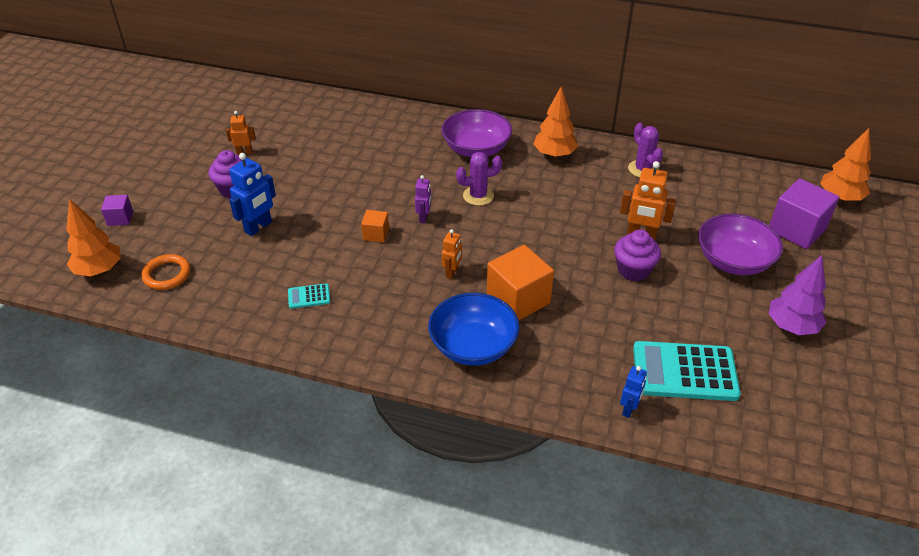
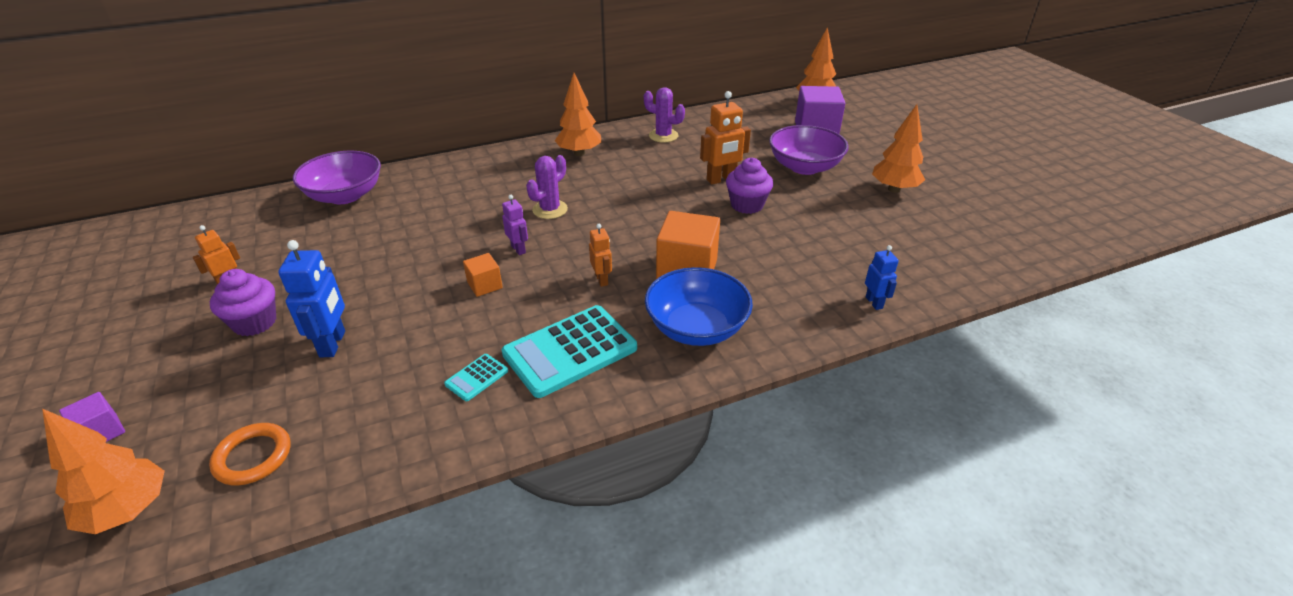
camera: 40 degrees left, 5 degrees down
(476, 149) = (503, 176): purple bowl -> purple bowl (345, 195)
(684, 372) = (873, 254): turquoise calculator -> turquoise calculator (570, 351)
(791, 326) = (894, 189): purple tree -> orange tree

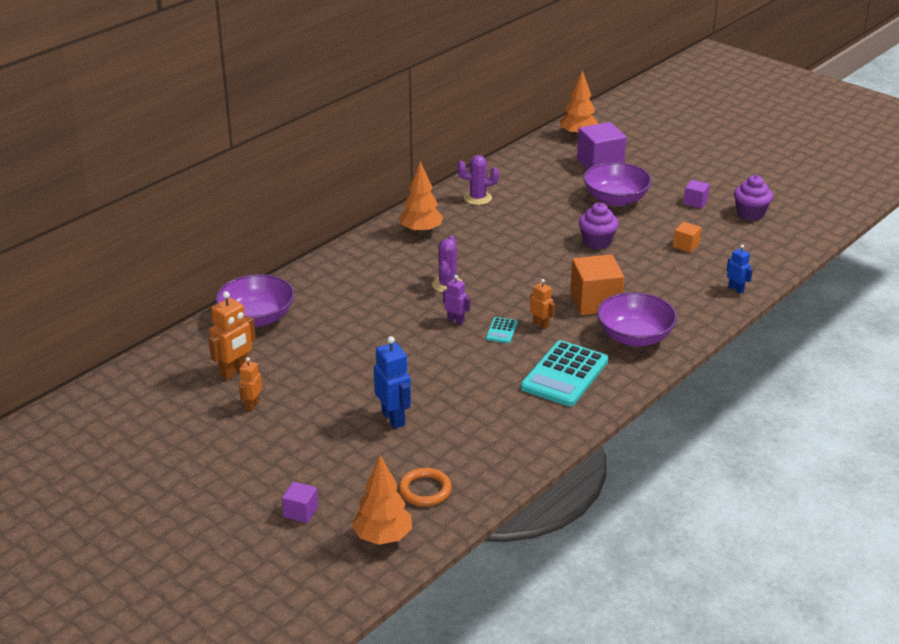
camera: 25 degrees left, 5 degrees down
(255, 322) = (315, 423): purple cupcake -> purple cupcake (750, 214)
(476, 377) = (519, 407): turquoise calculator -> turquoise calculator (501, 331)
(485, 285) = (459, 351): orange cube -> orange cube (686, 245)
(696, 328) = (634, 337): blue bowl -> purple bowl
(721, 180) = (560, 226): orange robot -> orange robot (235, 372)
(894, 189) = (695, 202): orange tree -> purple cube

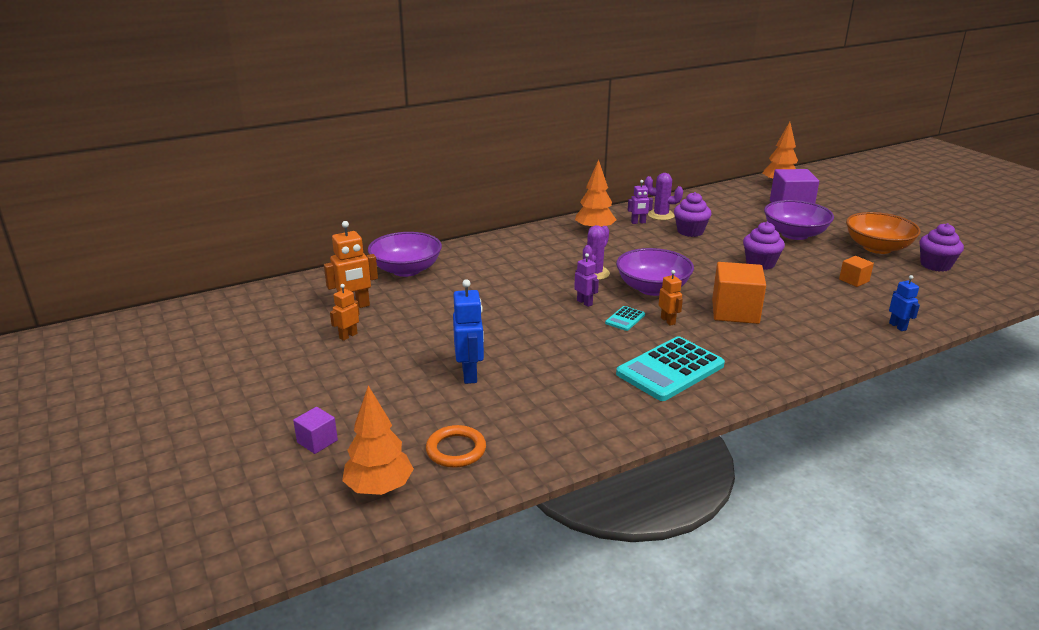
camera: 20 degrees right, 5 degrees down
(459, 212) = (638, 222): none -> purple robot
(516, 214) = (690, 231): none -> purple cupcake
(634, 337) = (764, 349): purple bowl -> purple bowl (652, 288)
(695, 202) = (877, 248): purple cube -> orange bowl

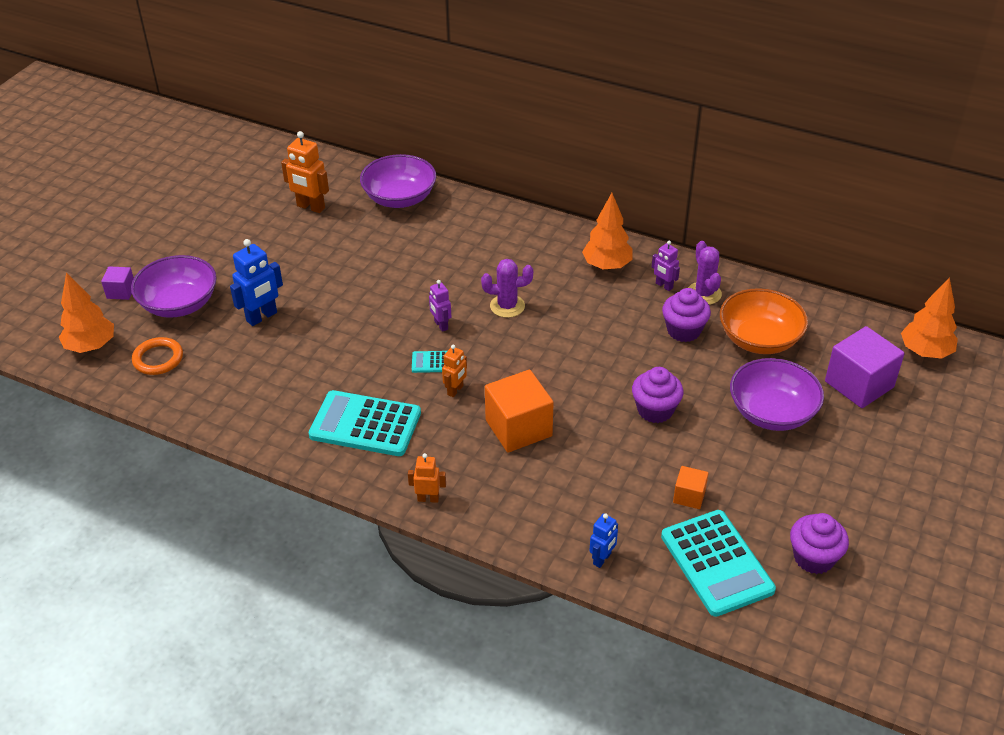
camera: 55 degrees right, 15 degrees up
(348, 336) = (264, 229): orange robot -> orange robot (428, 498)
(584, 302) = (441, 325): purple robot -> purple robot turned 135 degrees clockwise
(652, 288) = (514, 355): purple bowl -> purple bowl (179, 304)
(877, 248) = (811, 493): orange bowl -> orange bowl (759, 339)
(924, 292) = (716, 563): none -> turquoise calculator

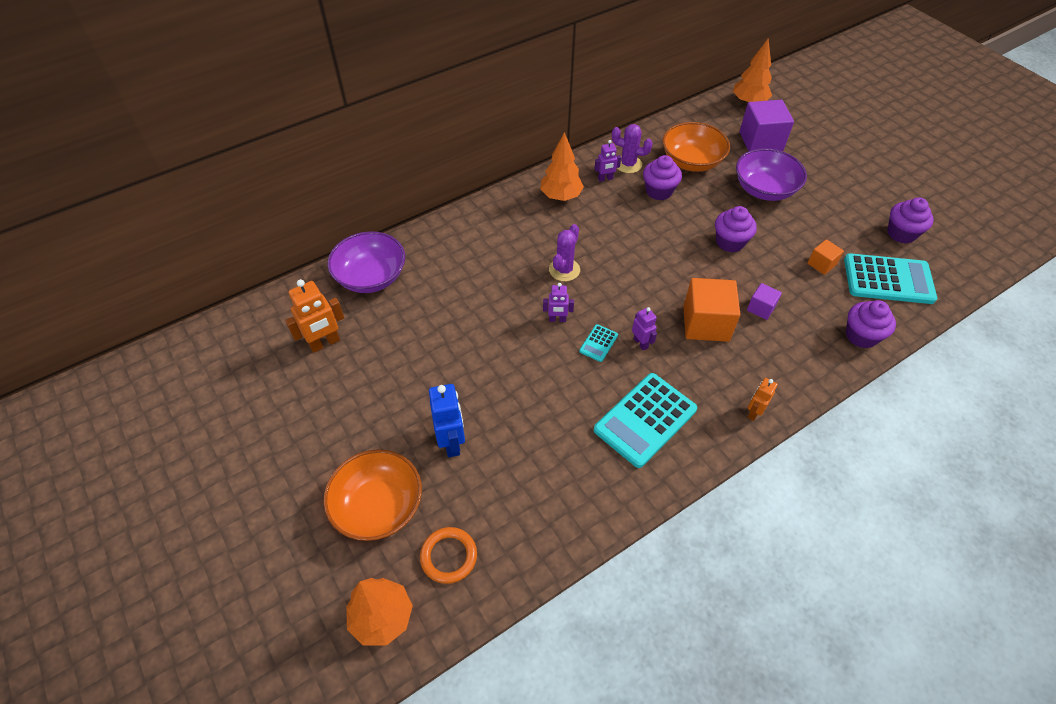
camera: 60 degrees left, 10 degrees up
(121, 291) = (314, 555): purple cube -> purple cube (761, 308)
(179, 304) = (378, 506): purple bowl -> orange bowl
(455, 390) = (641, 343): orange robot -> purple robot
(602, 559) = (861, 336): blue robot -> purple cupcake

